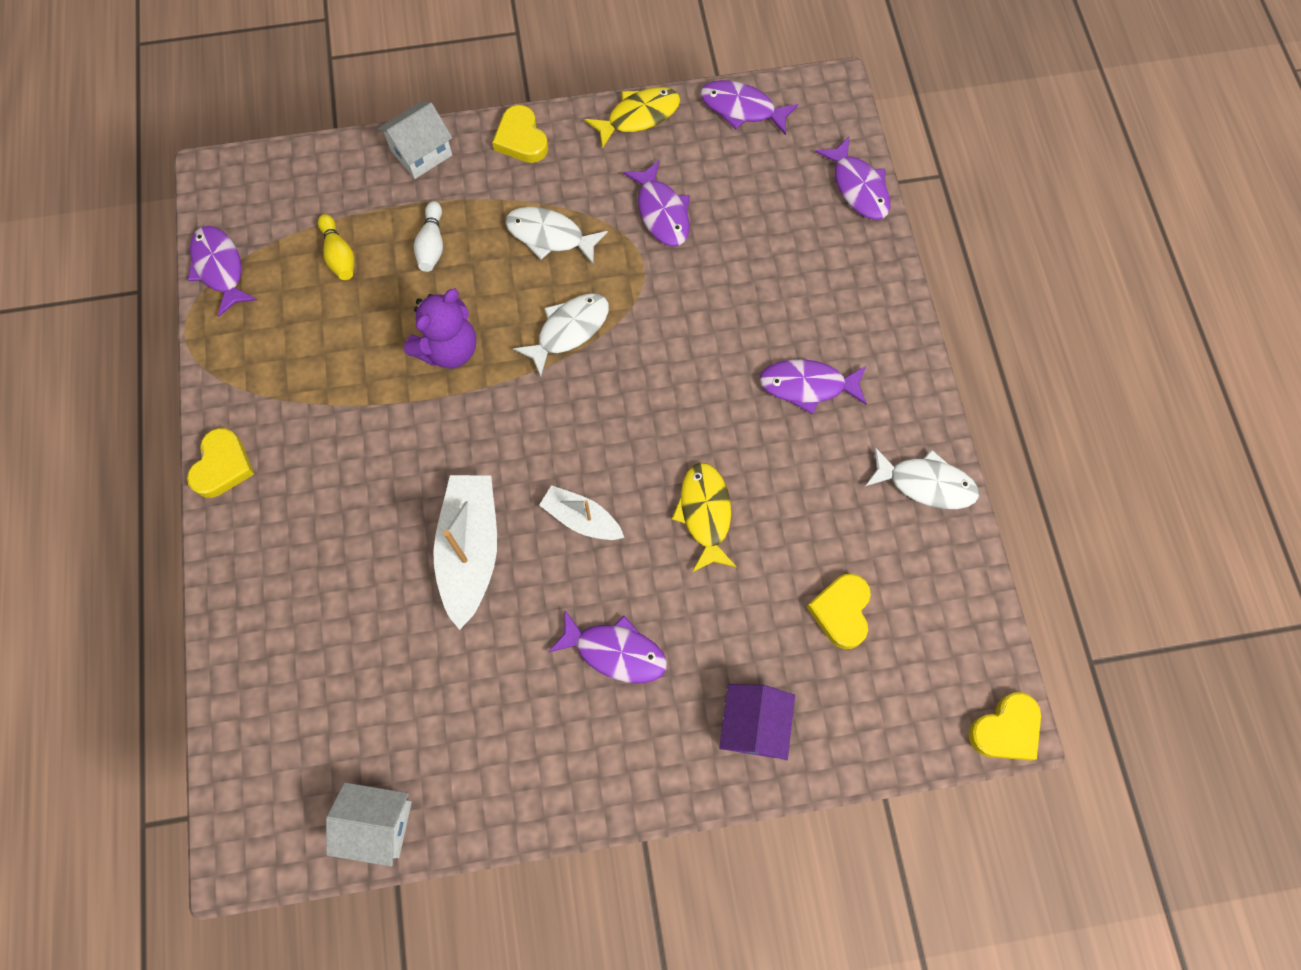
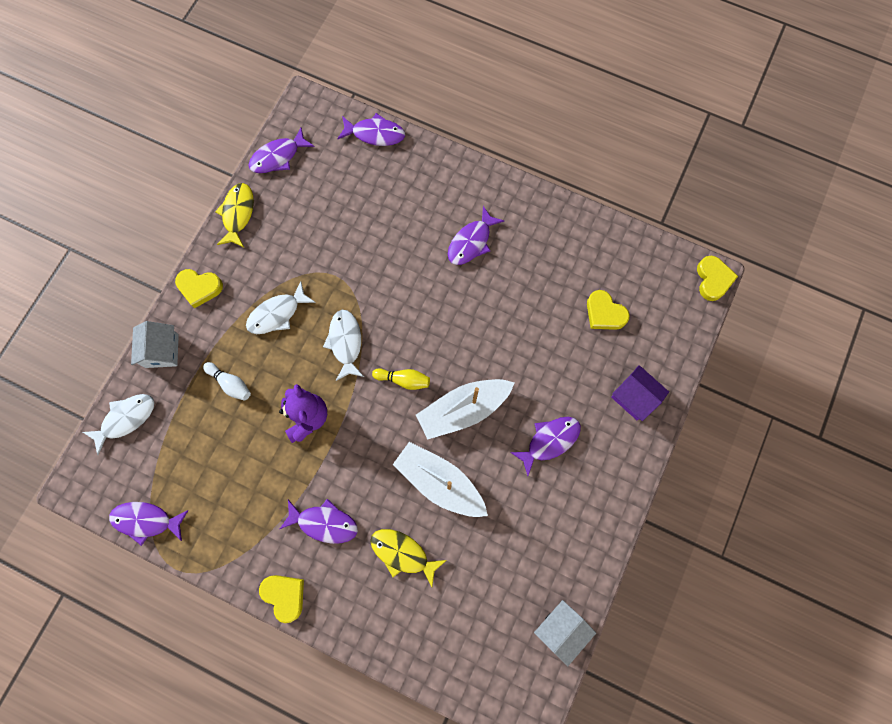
camera: 55 degrees left, 5 degrees up
(339, 255) = (194, 442): yellow bowling pin -> yellow bowling pin (403, 380)
(581, 519) = (463, 410): white boat -> white boat, size x1.70
(662, 212) = (310, 244): purple fish -> purple fish (324, 523)
(705, 514) = (505, 343): yellow fish -> yellow fish (403, 553)
(926, 483) = (566, 224): white fish -> white fish (126, 419)

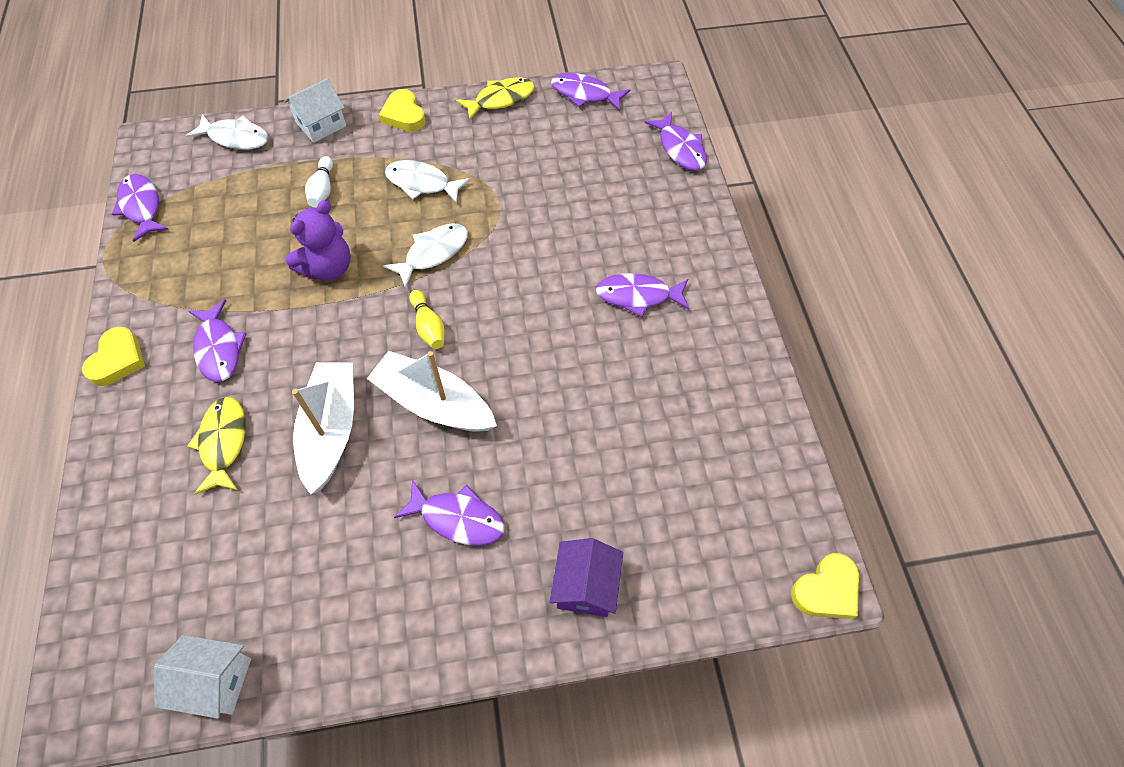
camera: 55 degrees right, 15 degrees down
(604, 313) = (668, 483): yellow heart -> none

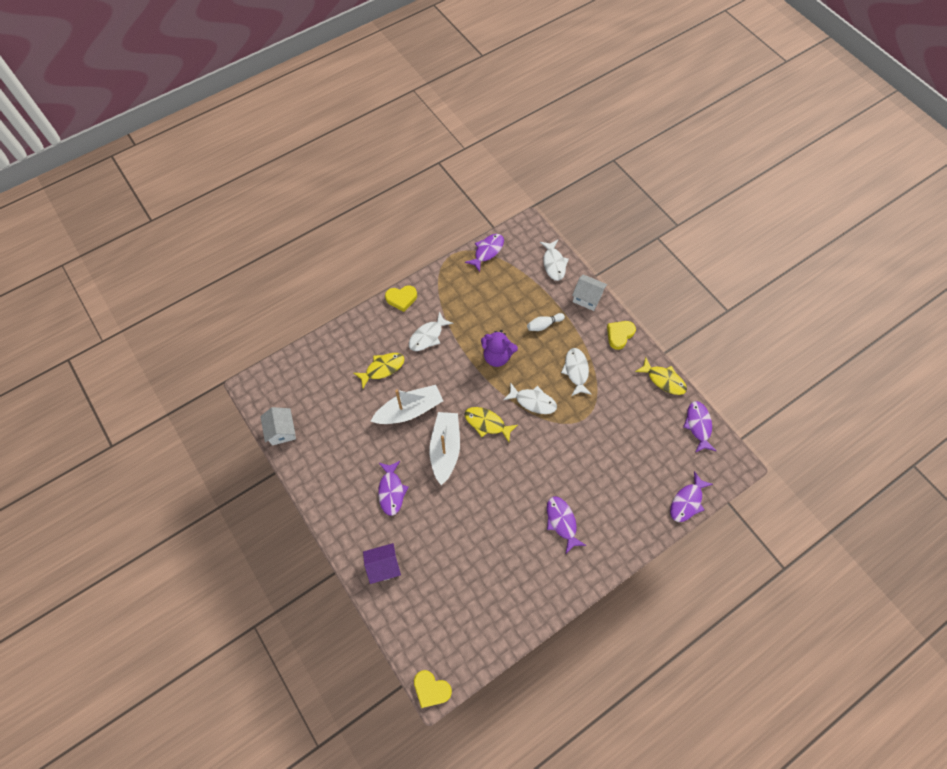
camera: 65 degrees right, 5 degrees up
(219, 348) = (428, 336): purple fish -> white fish
(428, 327) = (487, 423): yellow bowling pin -> yellow fish

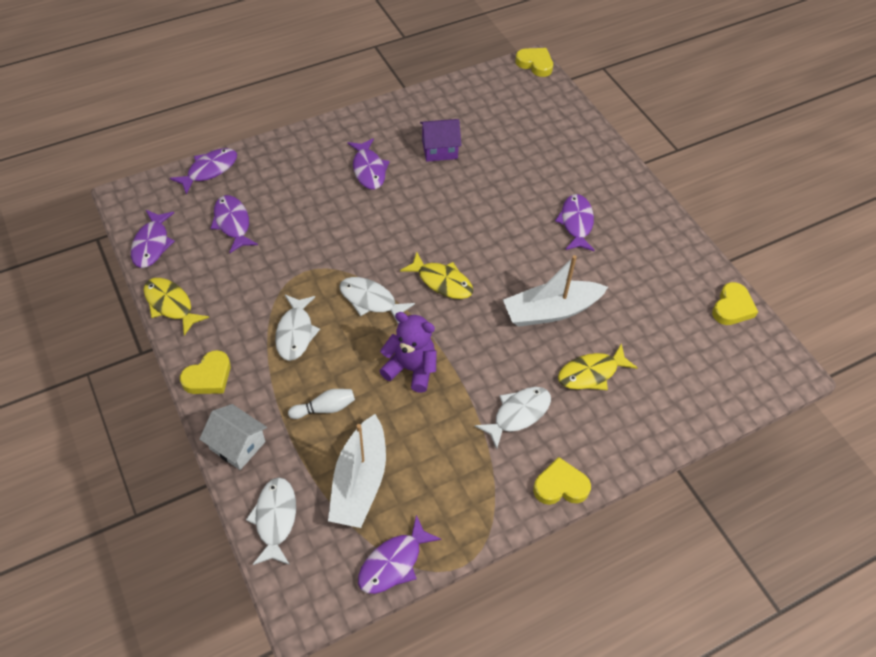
camera: 175 degrees left, 10 degrees down
(282, 431) = (732, 307): white house -> yellow heart
(384, 566) = (584, 156): purple house -> purple house (439, 149)
(445, 449) = (503, 259): white boat -> white boat (360, 481)
(649, 452) = (233, 223): none -> purple fish

